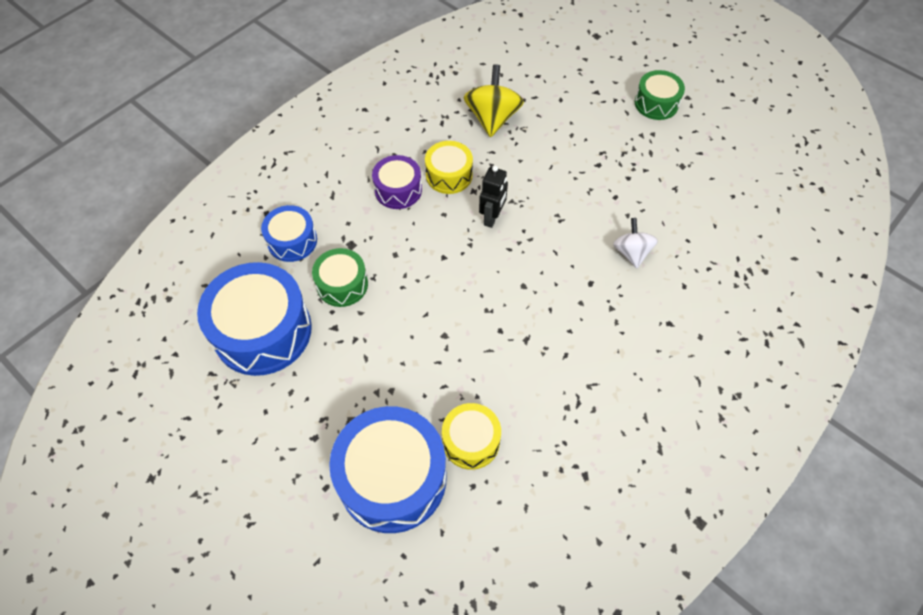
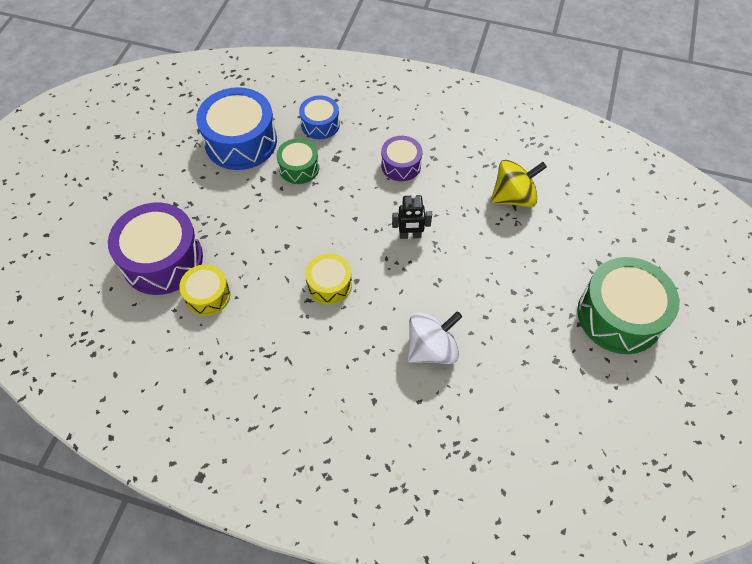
camera: 65 degrees right, 0 degrees up
(392, 478) = (162, 259): blue drum -> purple drum
(449, 175) = (435, 191): yellow drum -> yellow drum (329, 284)
(631, 252) = (431, 348): white spinning top -> white spinning top, size x1.54
(656, 103) = (619, 315): green drum -> green drum, size x1.83

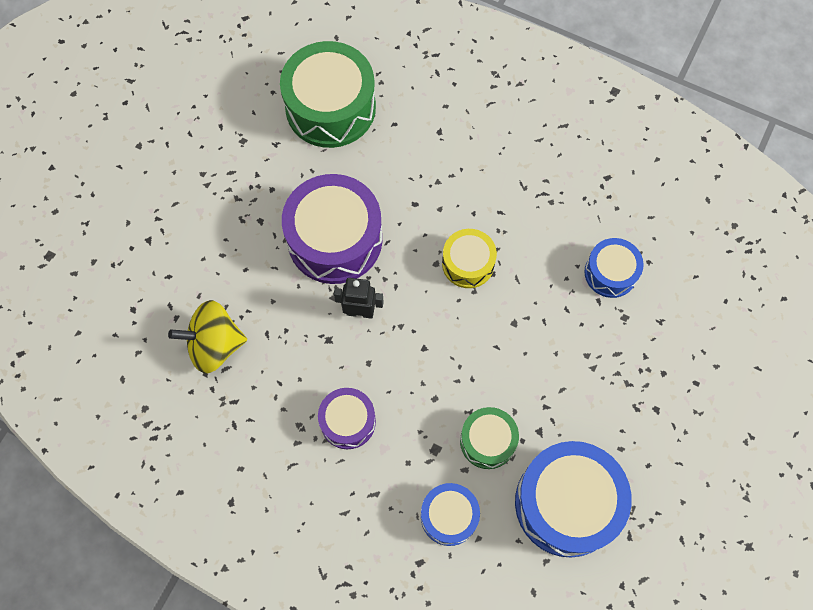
camera: 170 degrees left, 10 degrees up
(162, 259) = (667, 329): purple drum -> purple drum (335, 239)
(208, 295) = (610, 273): yellow drum -> blue drum
(431, 348) = (368, 173): white spinning top -> none
(619, 315) = (155, 175): green drum -> green drum (330, 107)

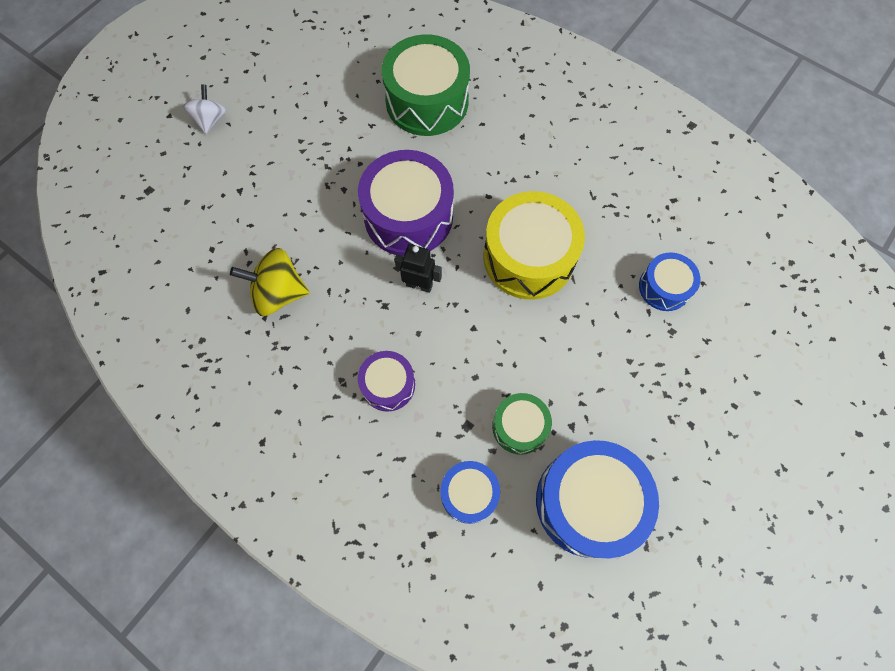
camera: 10 degrees right, 0 degrees up
(98, 165) = (210, 120): none -> white spinning top
(468, 263) = (528, 257): yellow drum -> yellow drum, size x1.83

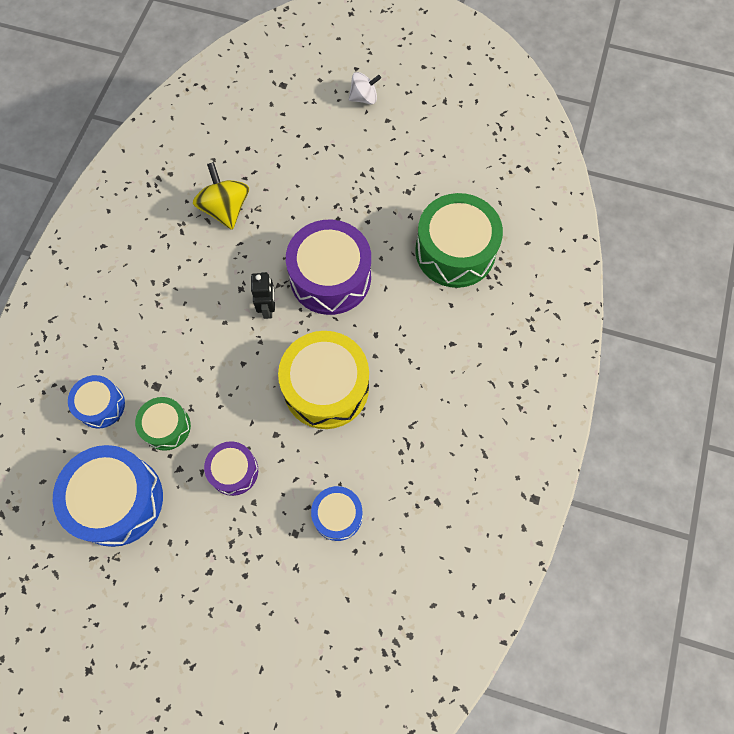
camera: 70 degrees right, 0 degrees up
(388, 385) = (173, 315): purple drum -> purple drum (234, 471)

